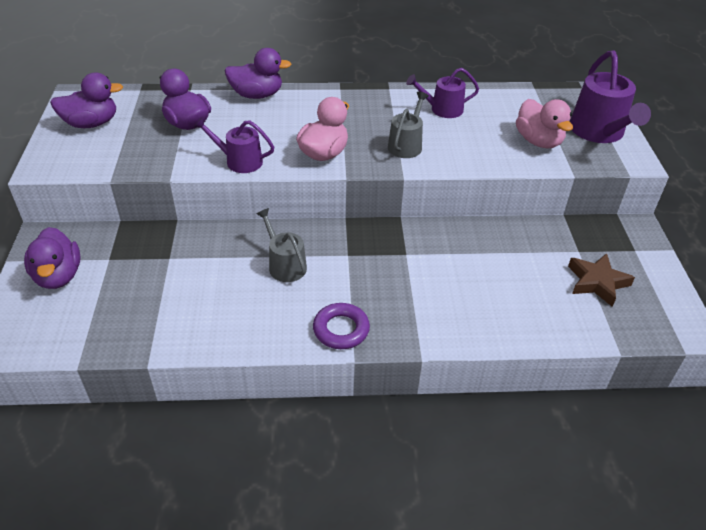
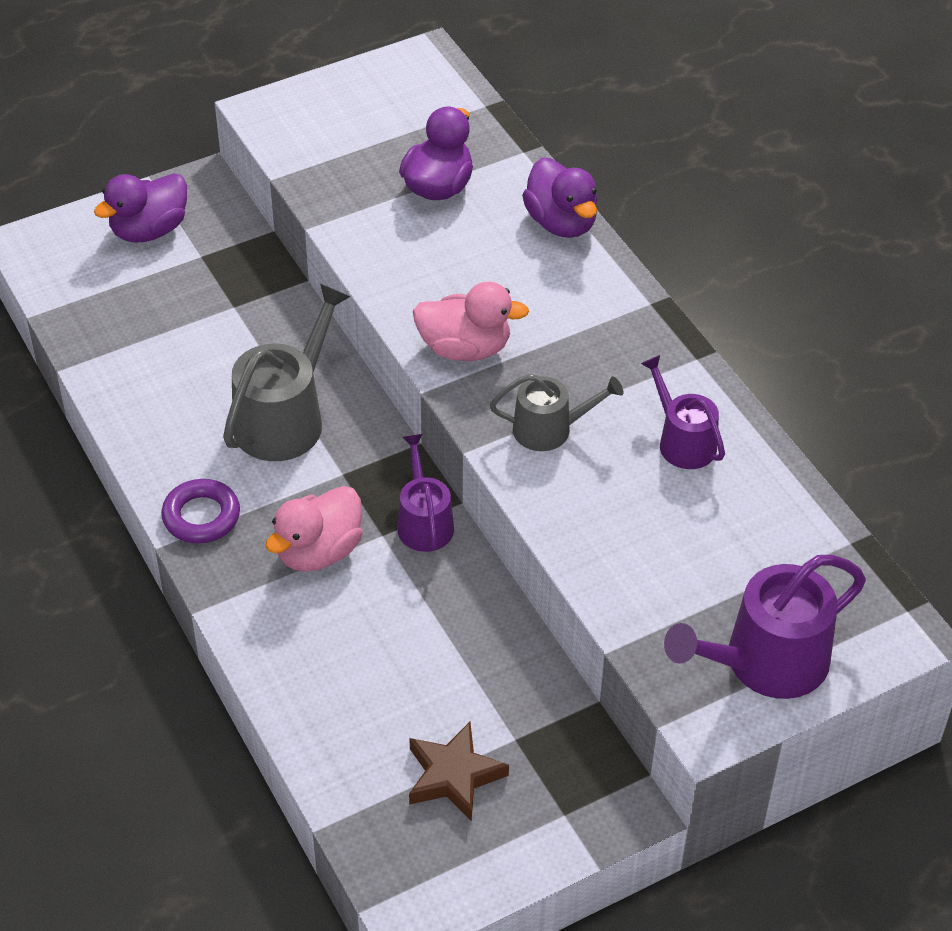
camera: 65 degrees right, 5 degrees up
(91, 123) = (375, 103): purple duck -> none
(239, 161) = (389, 273): purple watering can -> purple watering can (424, 522)
(285, 265) = (285, 418): grey watering can -> grey watering can, size x1.64
(538, 141) = (676, 586): pink duck -> pink duck (318, 552)

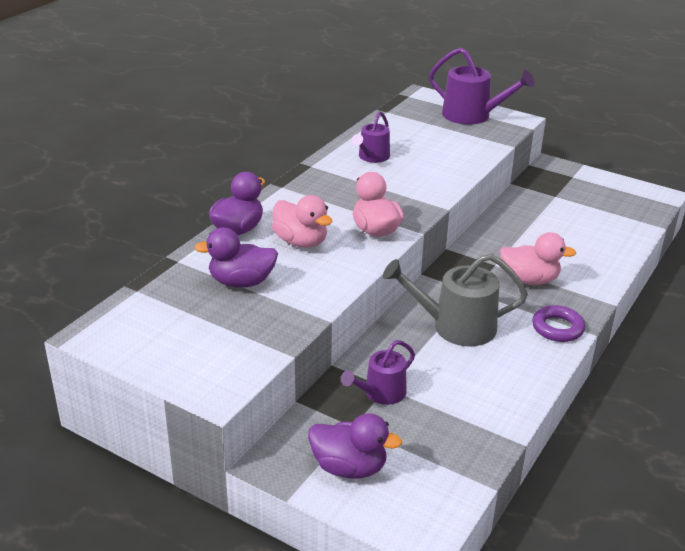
camera: 120 degrees left, 15 degrees down
(424, 522) = (472, 255): purple watering can -> purple watering can (381, 393)
(454, 776) = (592, 204): brown star -> none
(488, 267) = (301, 242): none -> pink duck
(549, 429) = (405, 191): grey watering can -> none

